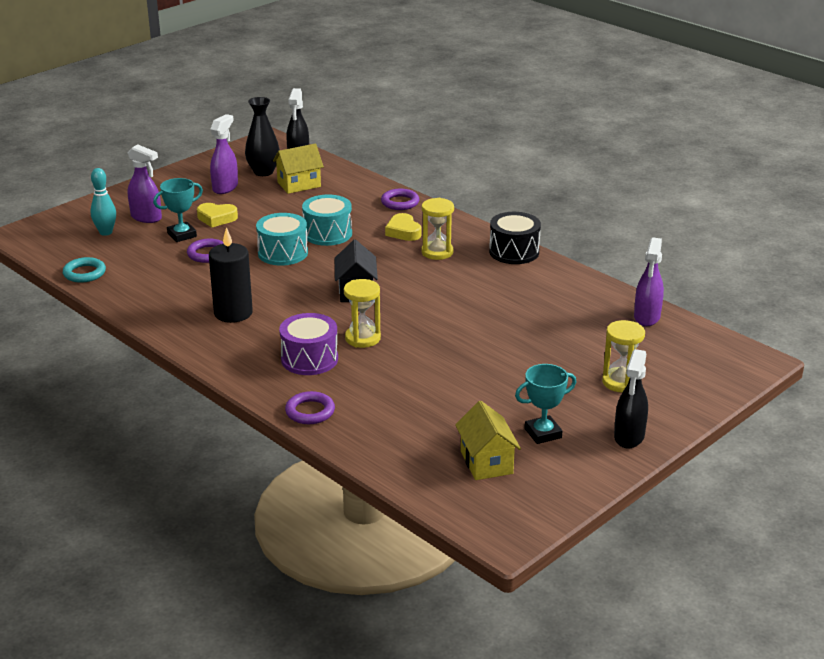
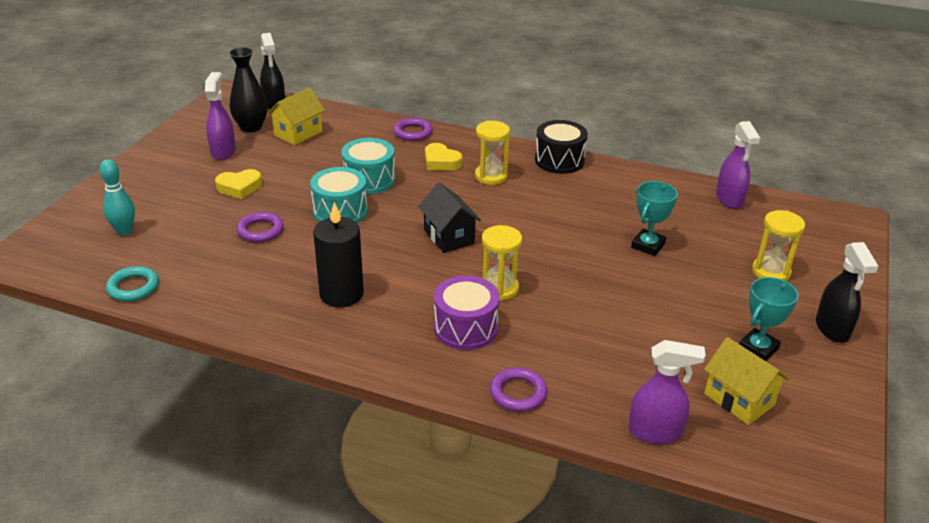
camera: 25 degrees left, 5 degrees up
(146, 217) = (160, 203): purple spray bottle -> purple spray bottle (655, 432)
(182, 235) = (215, 215): turquoise trophy -> turquoise trophy (648, 245)

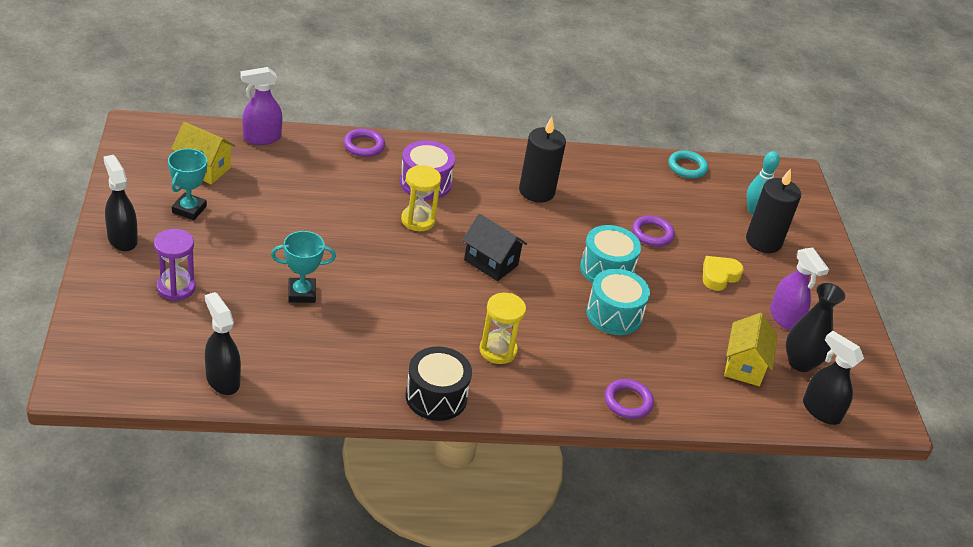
camera: 150 degrees right, 5 degrees up
(156, 204) = (763, 241): none -> black candle
(441, 162) = (563, 360): yellow heart -> none
(648, 245) = (302, 293): turquoise trophy -> turquoise trophy turned 75 degrees clockwise
(729, 199) = (222, 380): purple spray bottle -> black spray bottle
(771, 272) = (176, 288): yellow hourglass -> purple hourglass

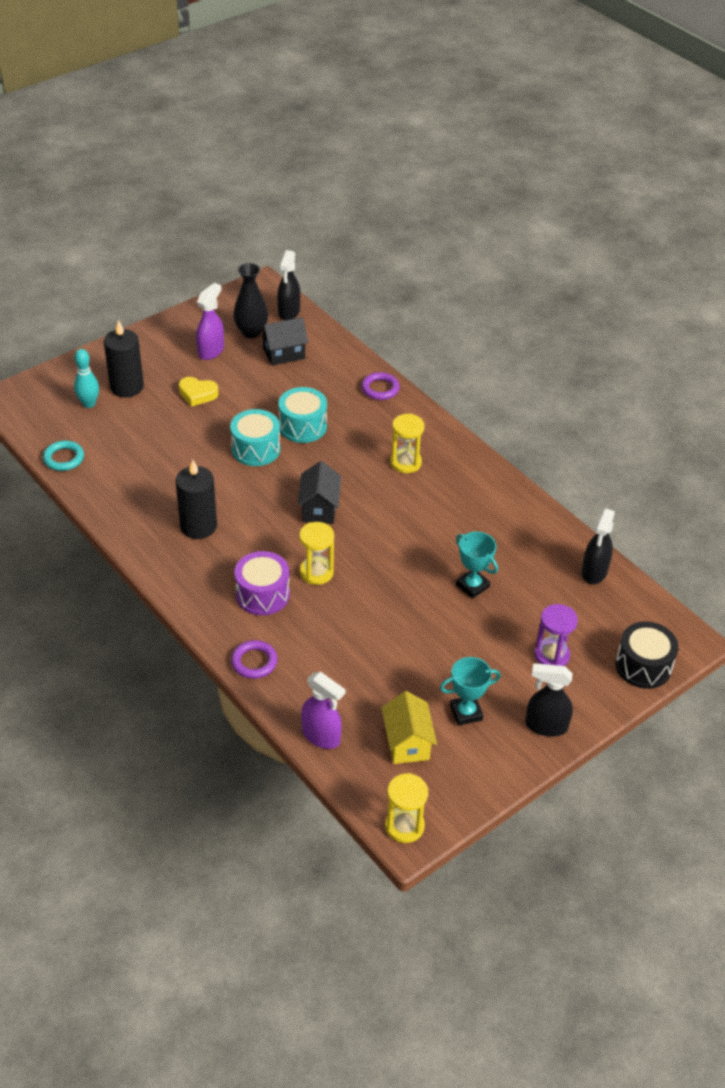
camera: 120 degrees left, 5 degrees up
(122, 239) = (545, 726): black spray bottle -> black spray bottle turned 75 degrees clockwise
(145, 130) = (404, 826): none -> yellow hourglass
(436, 397) = (481, 469): black drum -> black drum (643, 666)
(652, 234) = (183, 443): purple ring -> none
(744, 366) = (284, 353): yellow house -> black house

